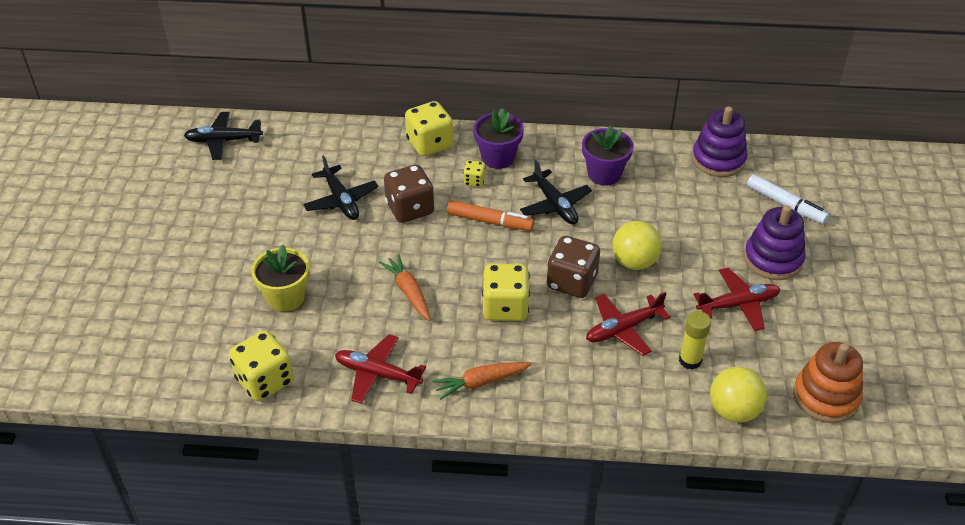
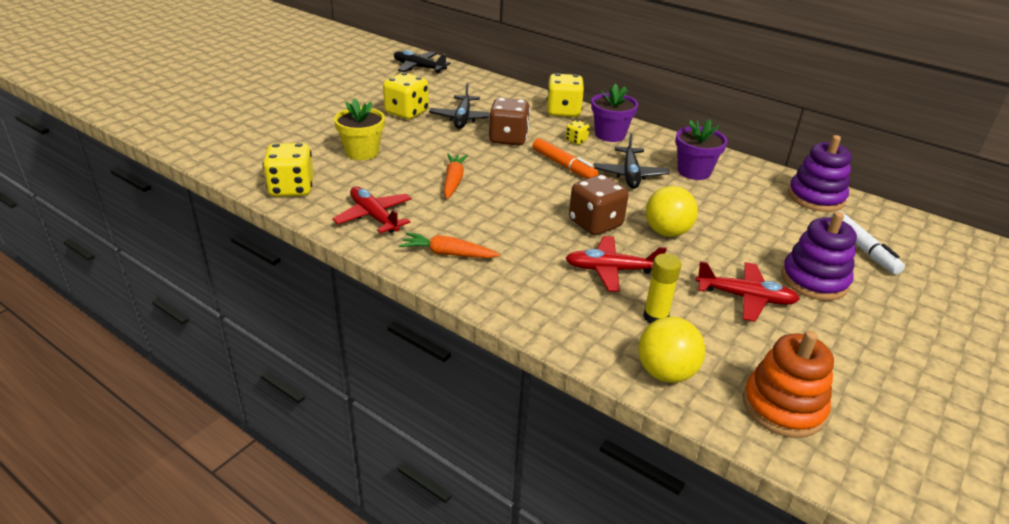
camera: 30 degrees right, 10 degrees down
(505, 307) = (520, 218): yellow dice -> yellow dice (406, 112)

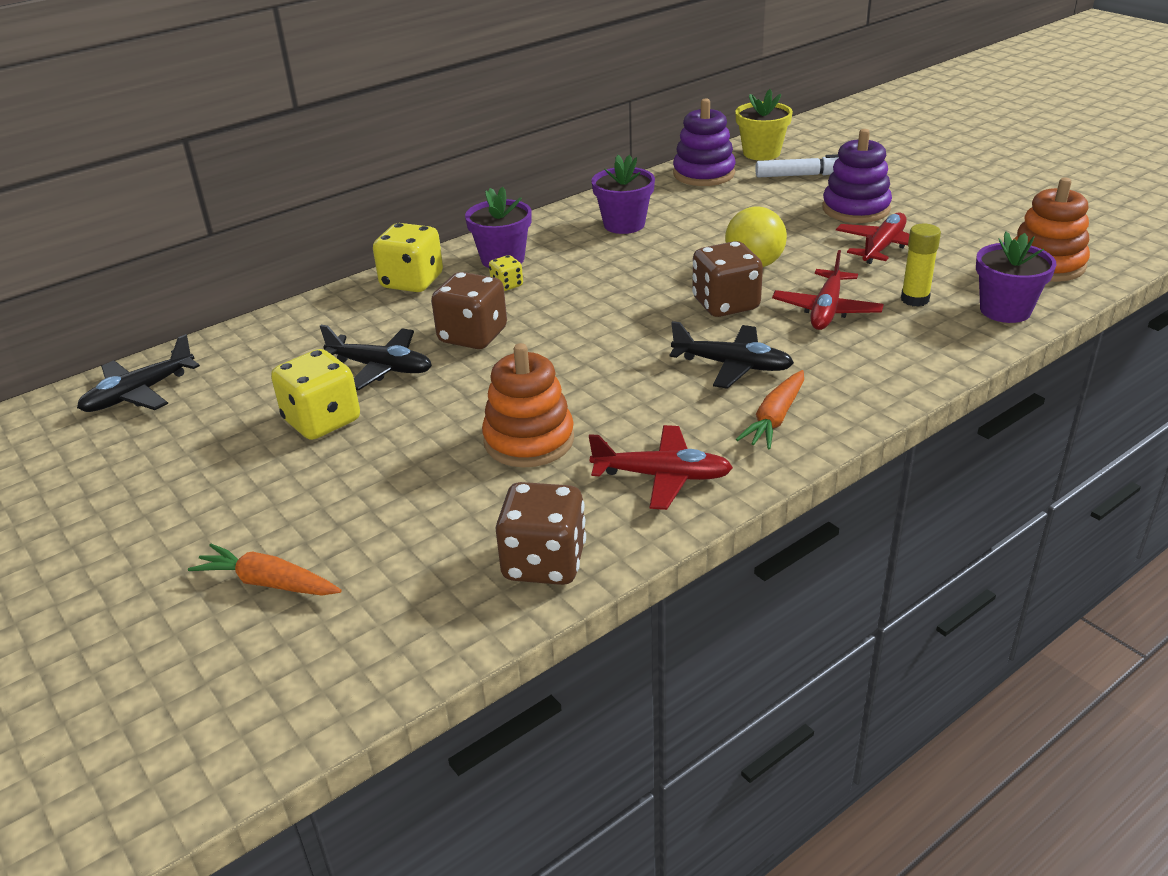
camera: 70 degrees left, 0 degrees up
(291, 188) = (544, 563): yellow dice -> brown dice
(362, 152) = (447, 478): yellow flower pot -> yellow flower pot (761, 153)
(374, 216) = (662, 476): red plane -> red plane turned 150 degrees counterclockwise
(402, 170) = (529, 440): none -> orange stacking toy
(453, 181) = (581, 396): orange carrot -> orange carrot (268, 583)
(563, 165) = (573, 304): orange marker -> none
(630, 175) = (616, 264): black plane -> black plane (732, 365)
(665, 372) = (1005, 310): yellow ball -> purple flower pot

